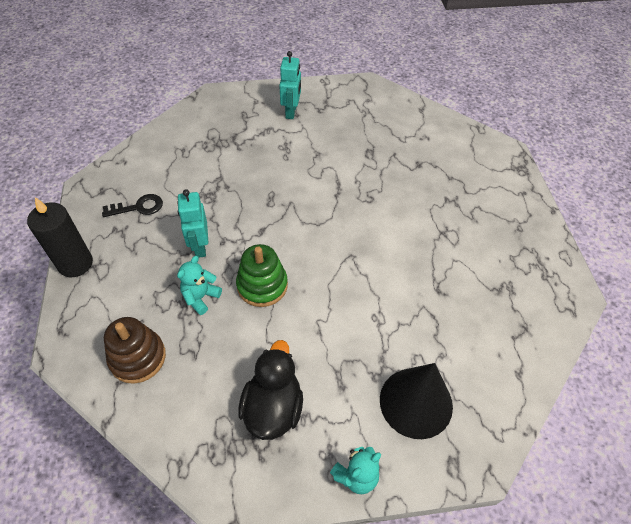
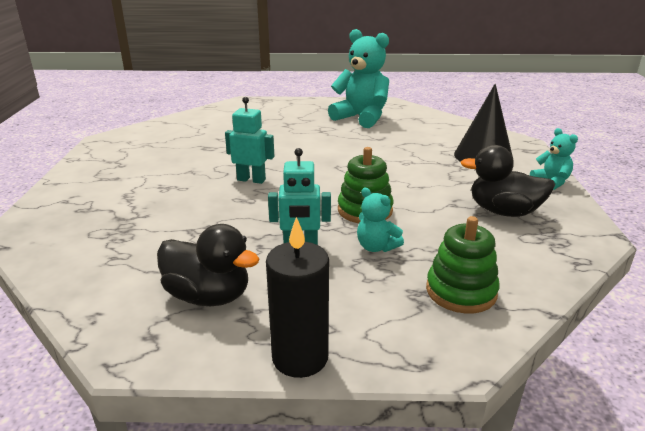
camera: 80 degrees left, 25 degrees down
(138, 207) = (208, 296): black key -> black duck
(138, 357) = (461, 291): brown stacking toy -> green stacking toy
(291, 112) = (108, 180): turquoise robot -> turquoise robot (251, 180)
(499, 267) = (361, 118): none -> turquoise teddy bear

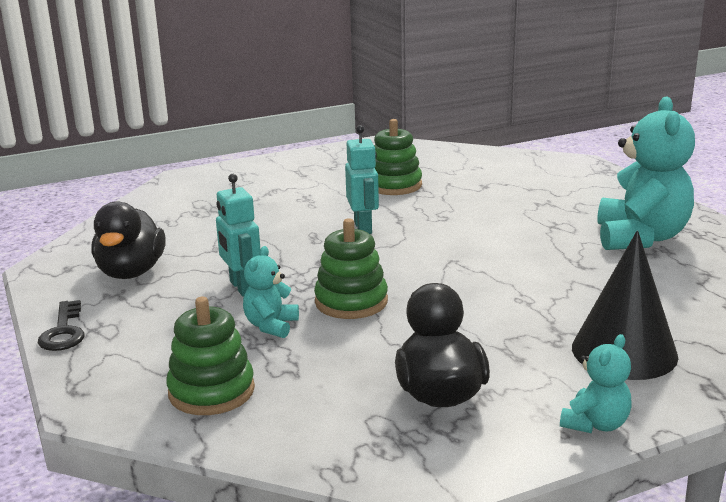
camera: 65 degrees right, 5 degrees down
(193, 153) = (394, 185): none -> green stacking toy
(300, 357) = (63, 331): black candle -> black key

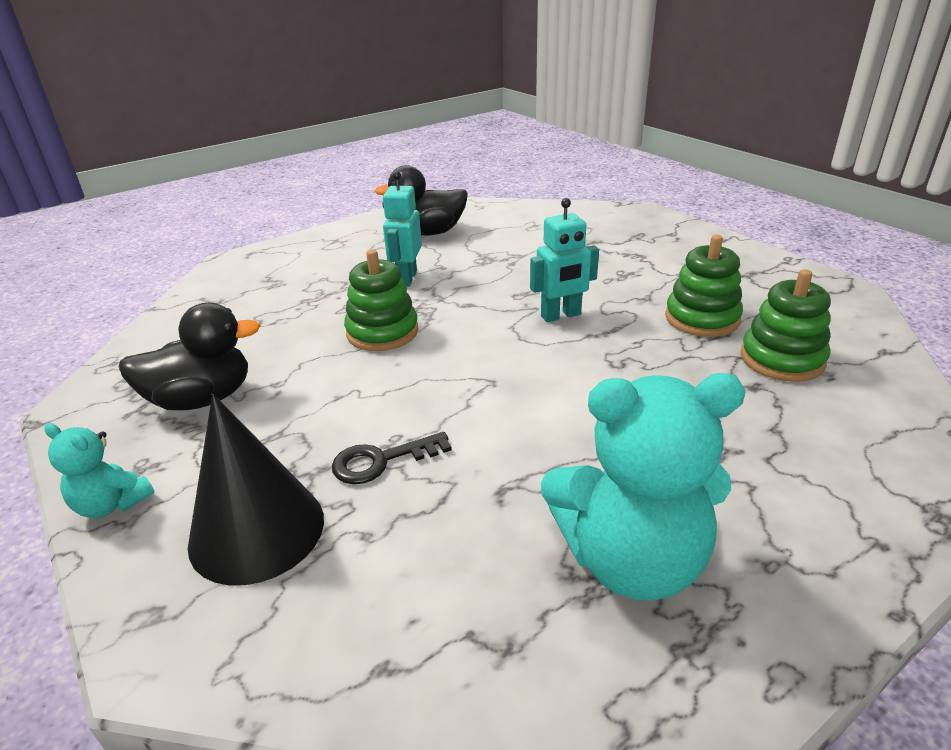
camera: 80 degrees right, 10 degrees up
(63, 331) = (332, 232): black key -> black key (381, 461)
(211, 391) = (236, 297): green stacking toy -> green stacking toy (782, 359)
(242, 287) = (406, 278): turquoise robot -> turquoise robot turned 45 degrees counterclockwise
(271, 326) = (336, 302): turquoise teddy bear -> none

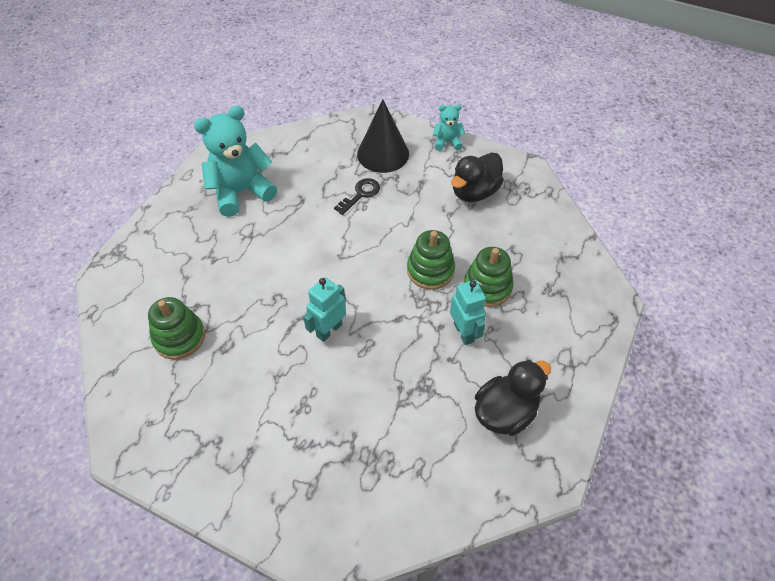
camera: 150 degrees right, 20 degrees up
(702, 318) = (233, 364): green stacking toy -> green stacking toy (487, 287)

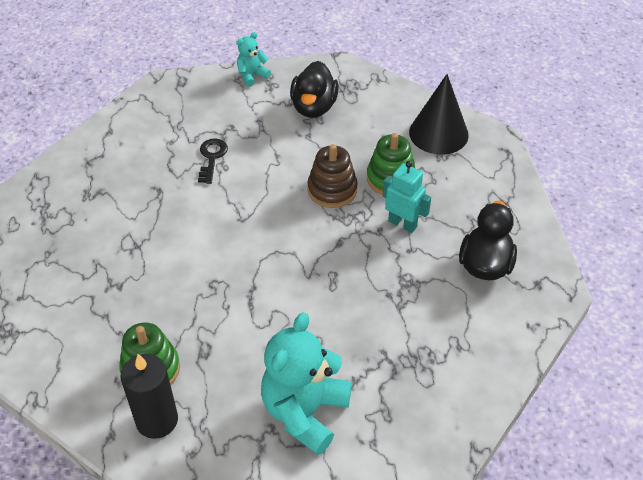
camera: 35 degrees left, 5 degrees down
(150, 380) = (157, 420): none -> black candle
(241, 192) = (88, 212): turquoise teddy bear -> turquoise teddy bear (305, 412)
(329, 330) = (287, 284): turquoise robot -> none
(383, 154) = (200, 112): black cone -> black cone (438, 133)
(430, 270) = (332, 190): green stacking toy -> brown stacking toy

